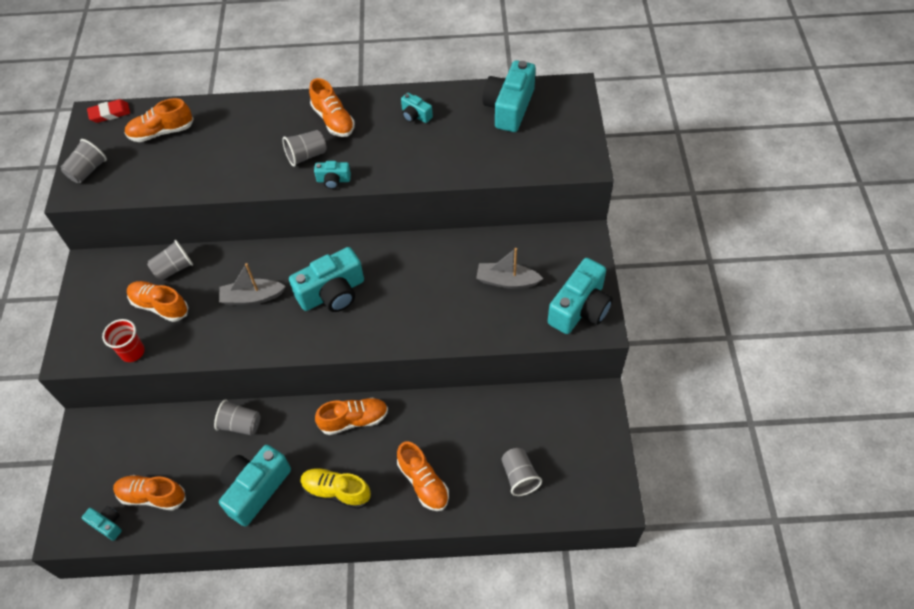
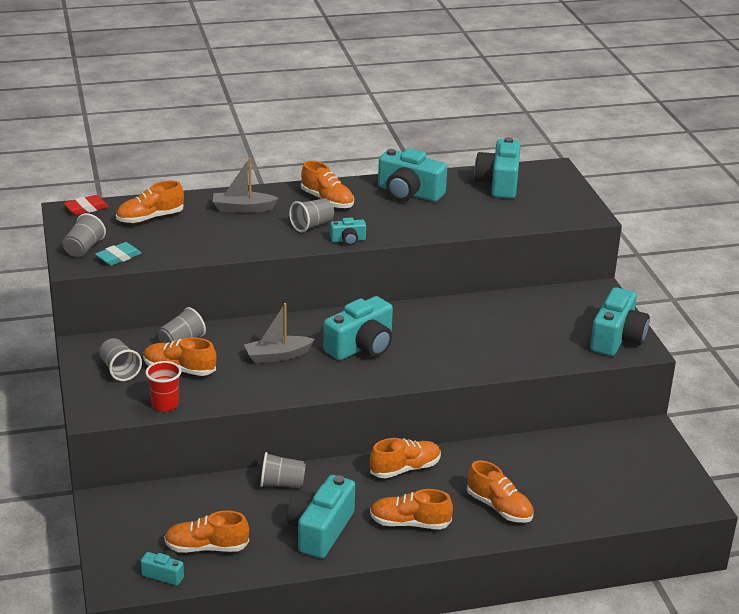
camera: 15 degrees left, 25 degrees down
(114, 185) = (118, 257): none -> turquoise eraser
(336, 491) = (410, 523): yellow shoe -> orange shoe
(415, 115) = (409, 193): turquoise camera -> turquoise camera, size x2.04
(507, 281) = (536, 325): grey boat -> grey boat (243, 208)
(519, 476) = (596, 493): grey cup -> grey cup (119, 370)

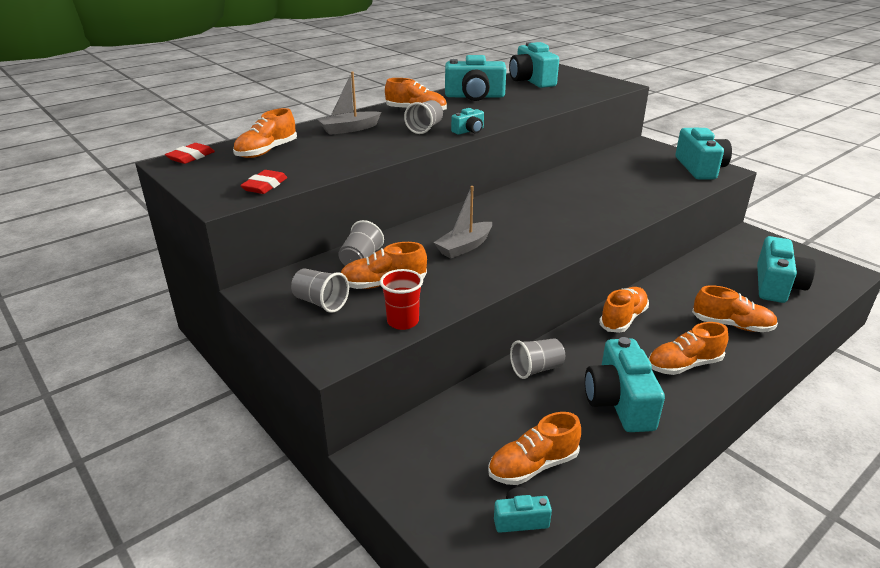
camera: 25 degrees left, 0 degrees up
(83, 248) = (218, 187): grey cup -> none
(118, 257) = (265, 186): turquoise eraser -> red eraser
(361, 346) = (527, 220): turquoise camera -> turquoise camera (777, 285)

